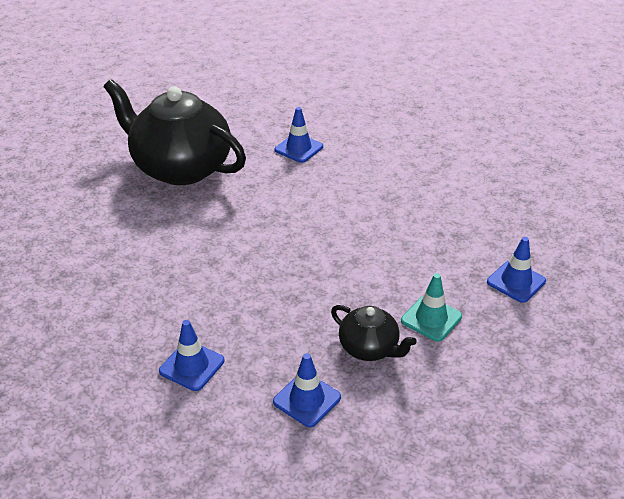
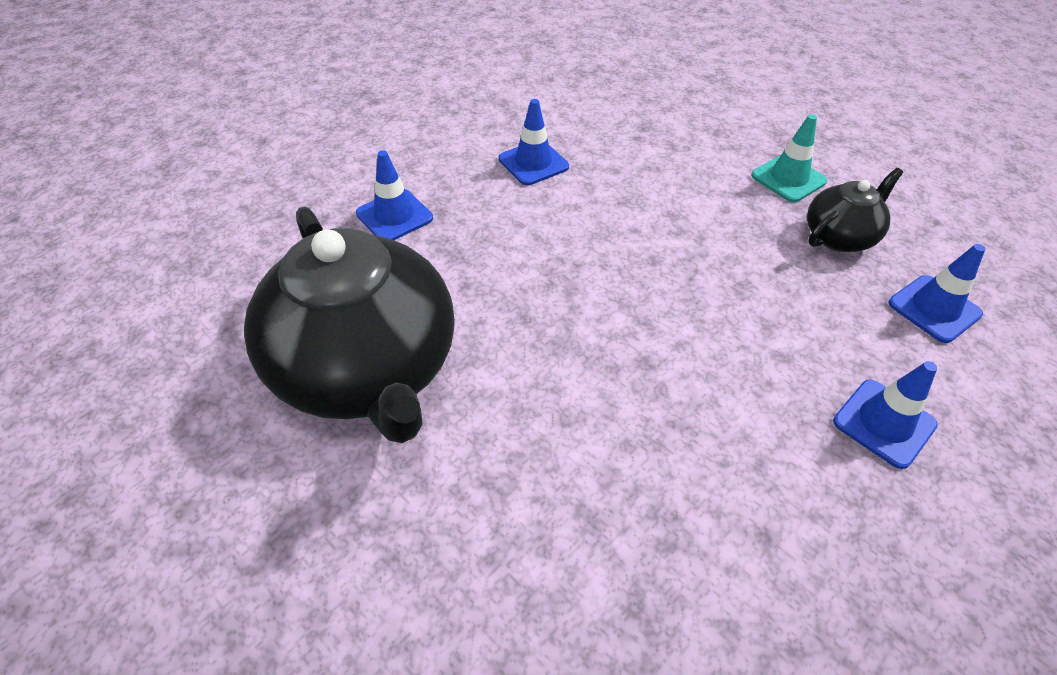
camera: 75 degrees left, 10 degrees up
(180, 168) = (367, 369): black teapot -> black teapot turned 75 degrees counterclockwise
(516, 281) = (732, 109): blue traffic cone -> blue traffic cone (533, 163)

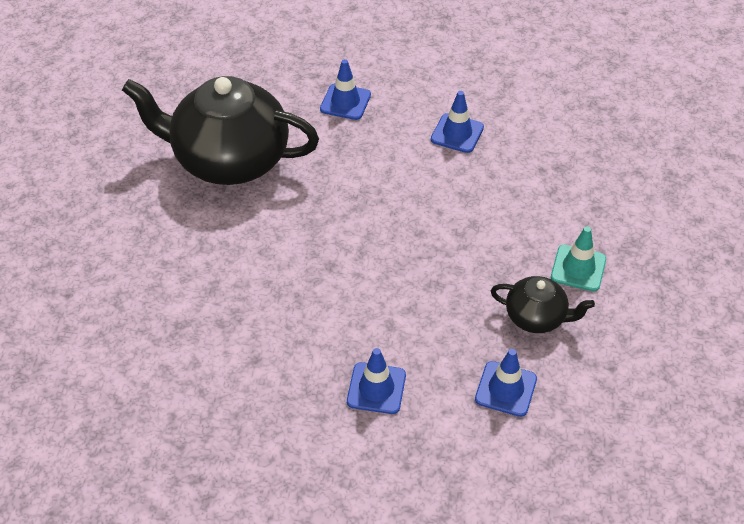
camera: 55 degrees right, 0 degrees up
(367, 369) = (229, 160): black teapot -> black teapot turned 75 degrees clockwise

